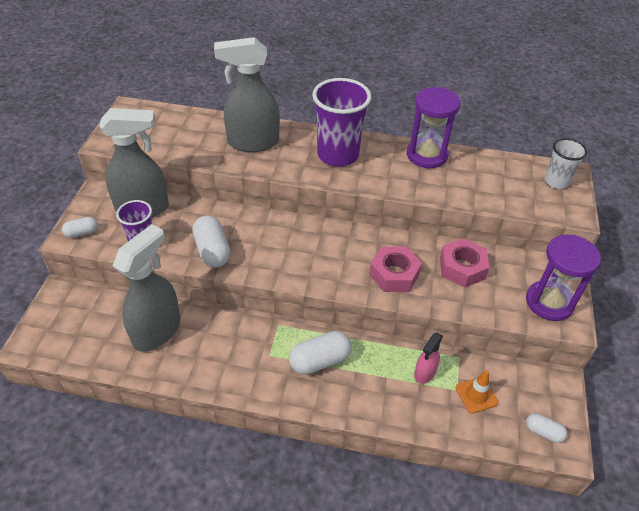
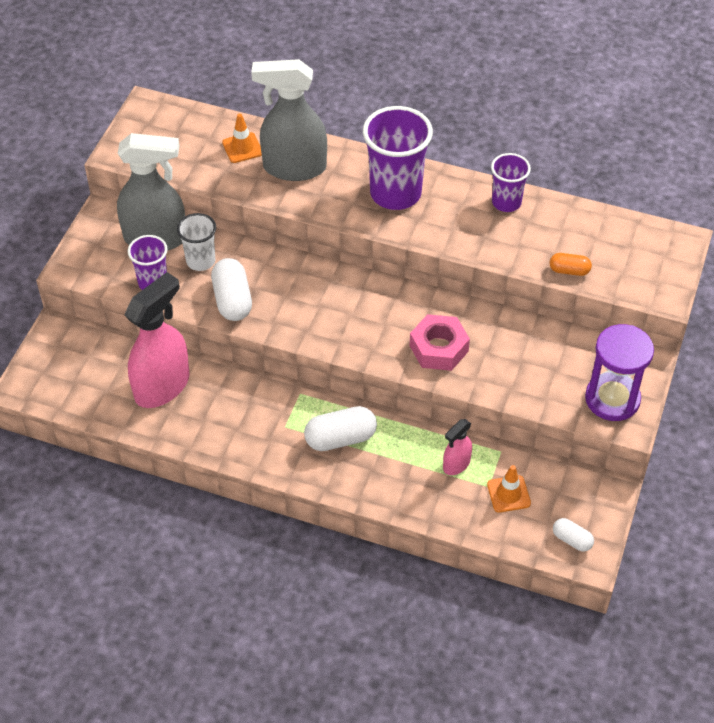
camera: 10 degrees right, 5 degrees up
(82, 233) = (85, 264): white capsule -> none
(157, 330) = (162, 386): grey spray bottle -> pink spray bottle
(209, 132) = (242, 148): none -> orange traffic cone
(427, 155) = (506, 202): purple hourglass -> purple cup
(462, 268) = (521, 348): pink nut -> none
(492, 200) = (569, 270): none -> orange capsule
(556, 182) = (658, 252): white cup -> white cup (200, 261)

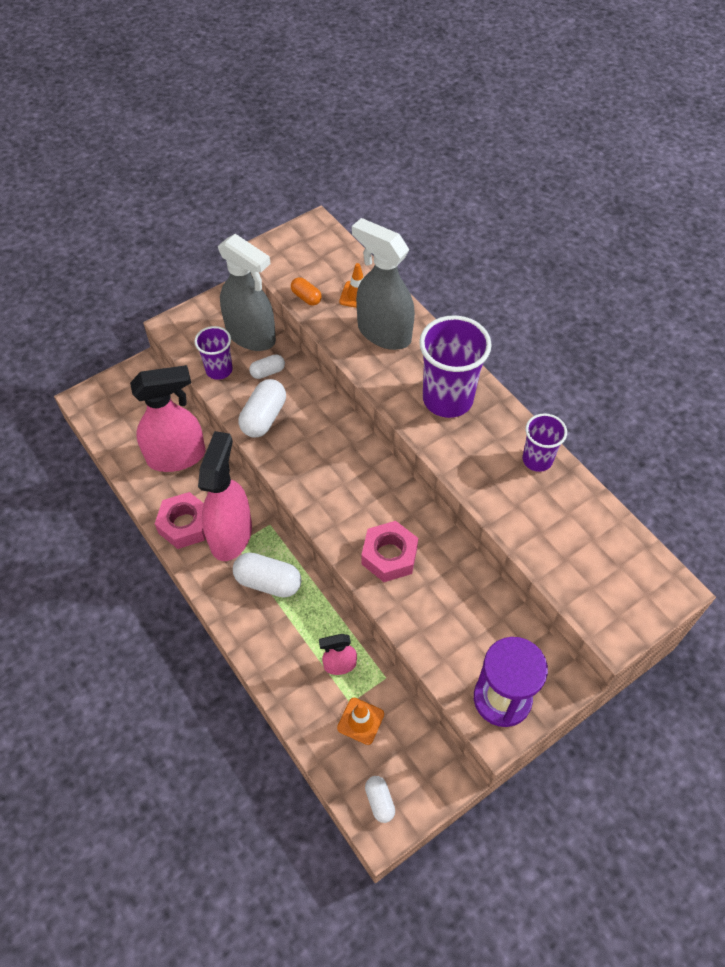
camera: 35 degrees right, 5 degrees up
(200, 261) = (268, 372): white cup -> white capsule
(224, 437) = (185, 525): none -> pink nut
(273, 420) = (231, 534): none -> pink spray bottle
(569, 270) = (542, 555): orange capsule -> orange capsule (306, 297)

